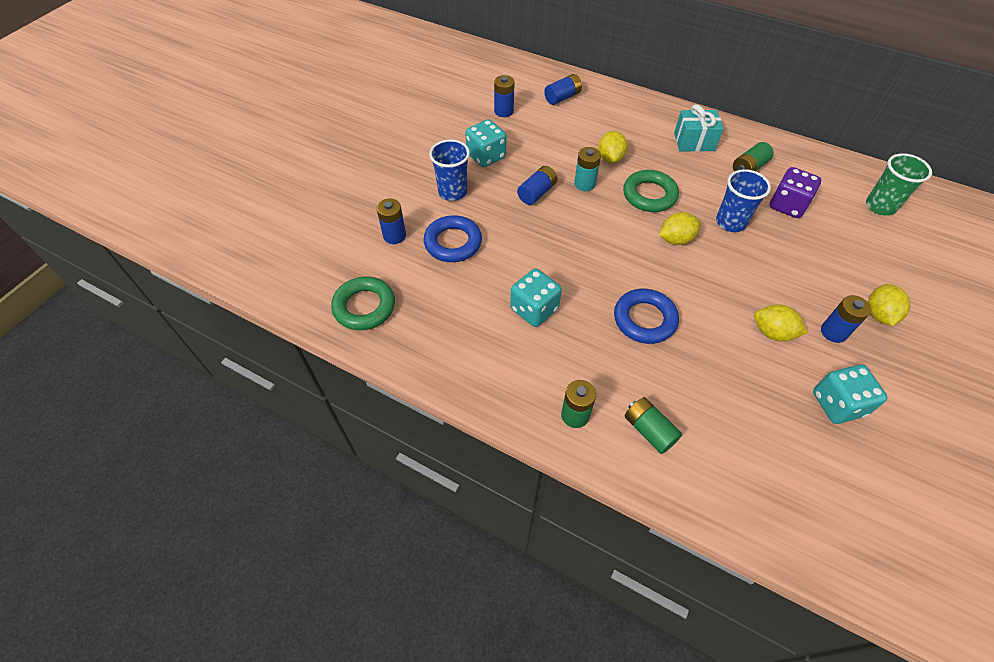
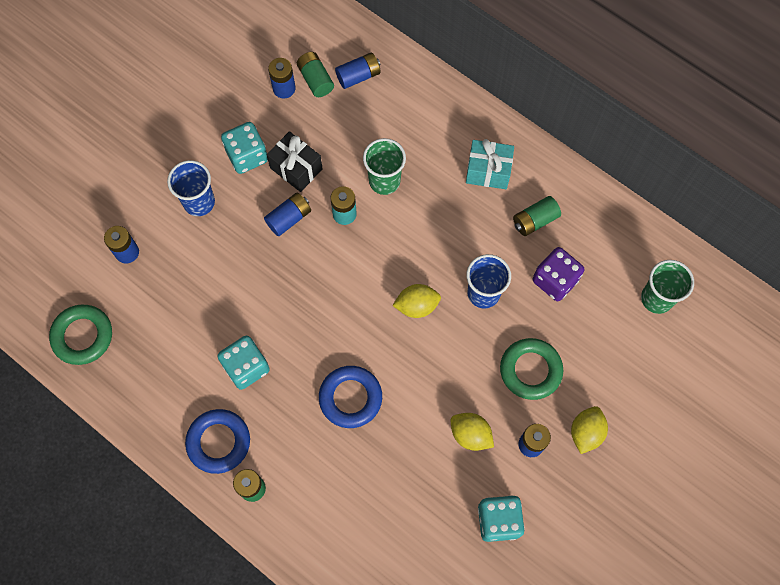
camera: 10 degrees right, 15 degrees up
(453, 243) = (185, 271): blue ring -> blue ring (218, 442)
(531, 159) = (296, 168): none -> black gift
(610, 158) = (384, 181): yellow lemon -> green cup
(649, 195) = (410, 241): green ring -> green ring (530, 370)
(649, 430) = (314, 515): green battery -> green battery (315, 80)

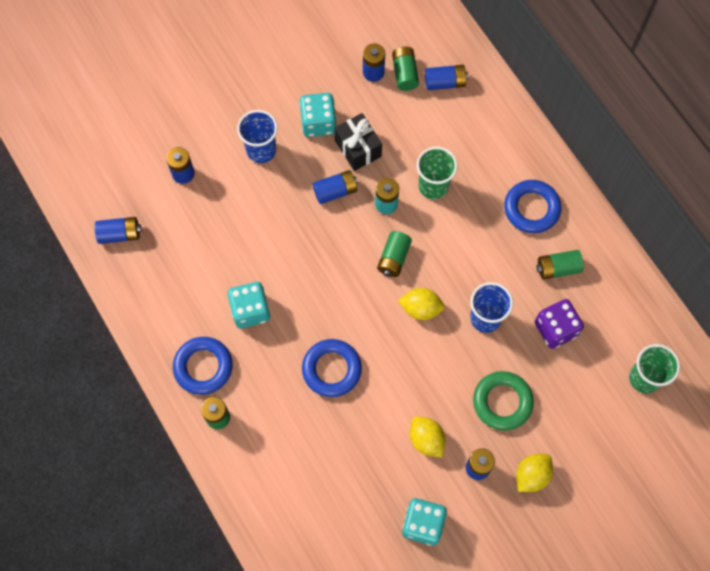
camera: 20 degrees right, 0 degrees up
(82, 336) = (120, 234): green ring -> blue battery
(371, 265) = (394, 258): none -> green battery
(488, 171) = (531, 208): turquoise gift -> blue ring

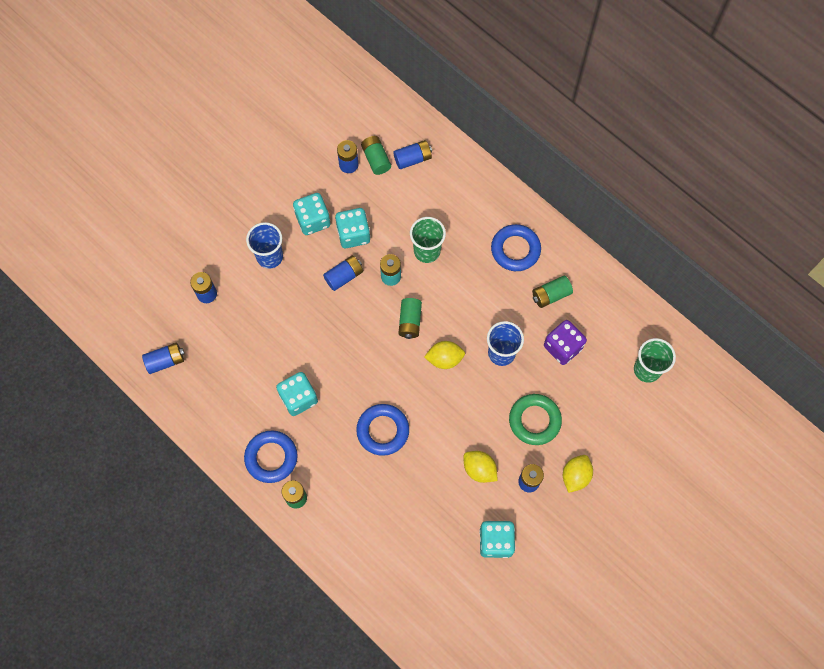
camera: 15 degrees left, 0 degrees up
(358, 148) = (353, 234): black gift -> turquoise dice

